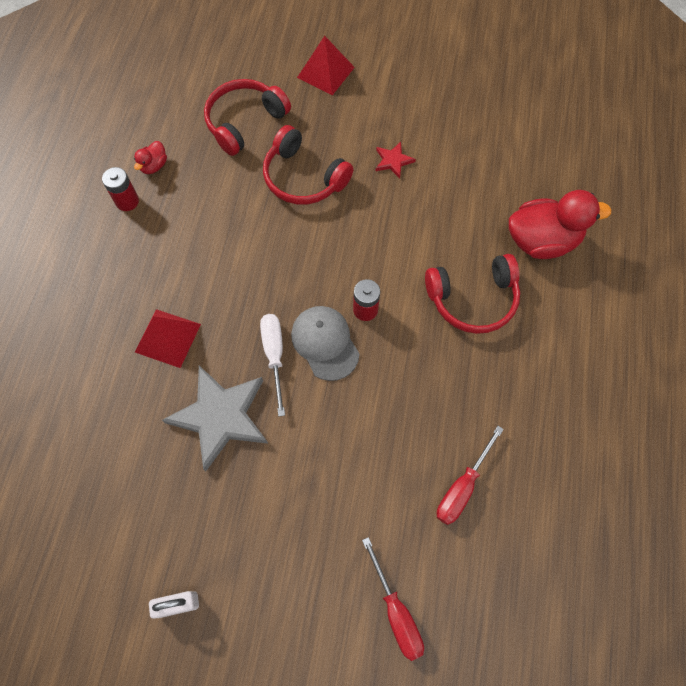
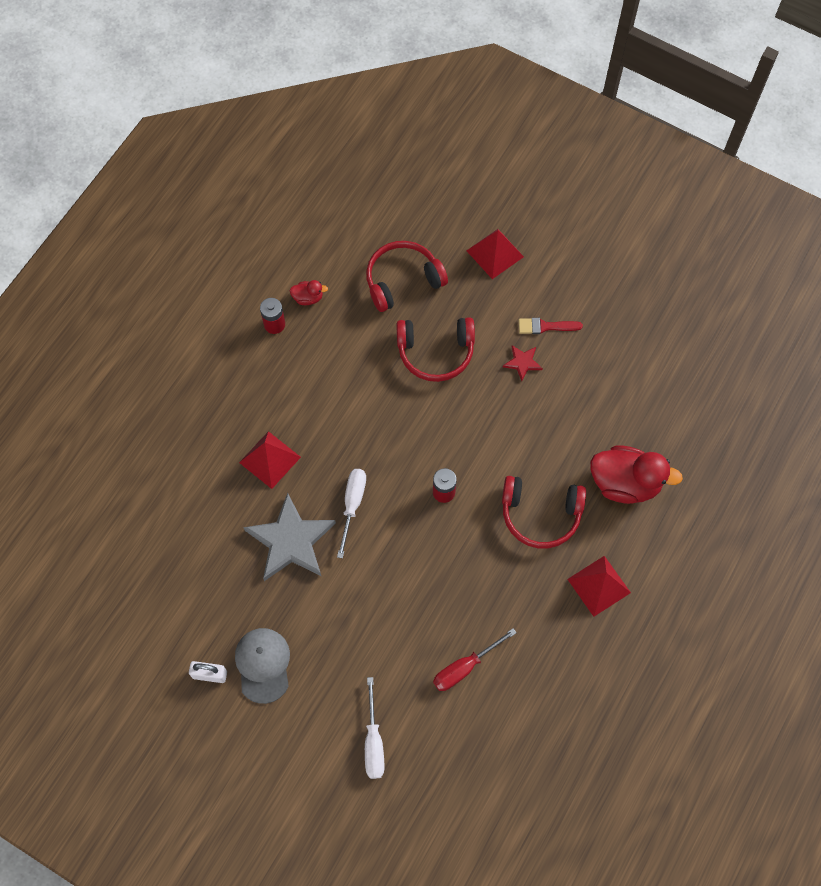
camera: 20 degrees right, 0 degrees up
(154, 166) = (308, 298): red duck -> red duck turned 135 degrees counterclockwise
(303, 178) = (435, 352): red headphones -> red headphones turned 60 degrees counterclockwise
(325, 343) = (398, 509): grey cap -> grey cap (263, 665)
(396, 611) = (373, 741): red screwdriver -> white screwdriver
(401, 122) = (546, 326): none -> red brush
(562, 350) = (598, 586): none -> red pyramid

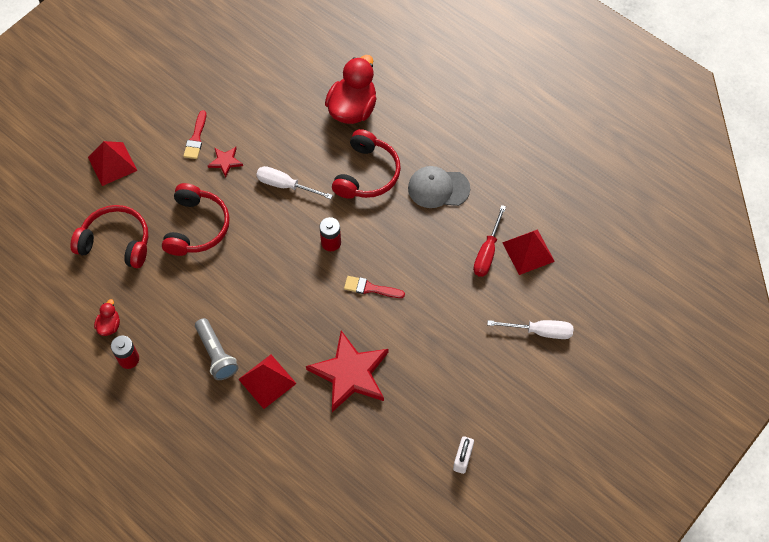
camera: 80 degrees left, 5 degrees down
(263, 665) = (461, 411): grey cap -> grey cap (438, 188)
(291, 541) = (350, 373): grey star -> red star
(292, 404) = (216, 354): none -> grey flashlight
(352, 505) = (327, 317): white screwdriver -> white screwdriver (285, 185)
(395, 544) = (370, 288): none -> red brush
(402, 280) = (116, 242): red headphones -> red headphones turned 120 degrees clockwise
(465, 667) = (487, 252): red screwdriver -> red screwdriver turned 45 degrees clockwise
(598, 586) = (435, 144): red pyramid -> red pyramid (528, 252)

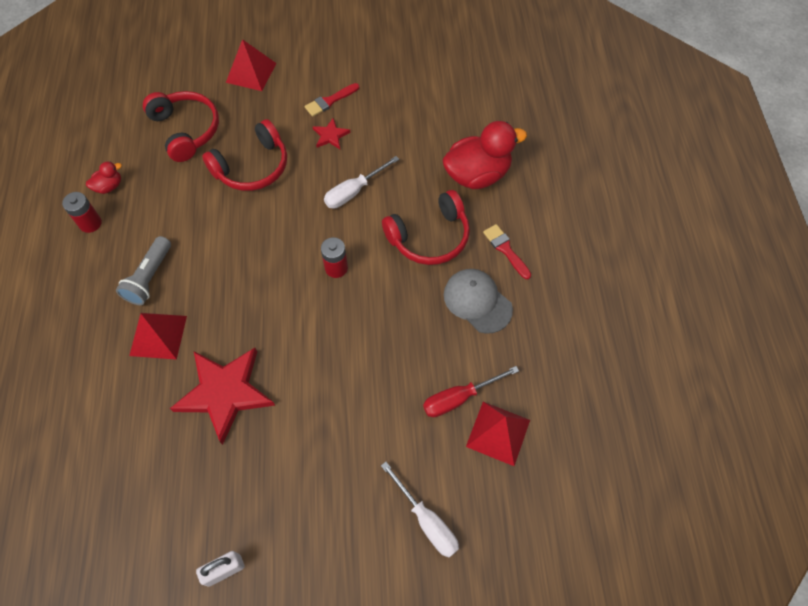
camera: 45 degrees right, 0 degrees up
(285, 185) = (354, 191): white screwdriver -> white screwdriver turned 105 degrees counterclockwise
(370, 288) = (324, 335): red brush -> red brush (506, 250)

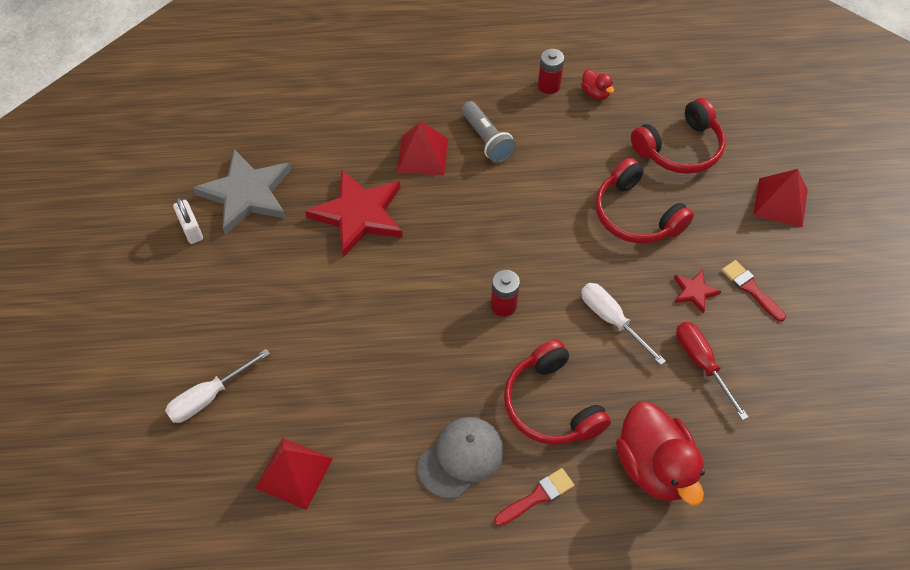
camera: 90 degrees right, 5 degrees down
(149, 278) = (487, 140): grey flashlight -> grey flashlight turned 135 degrees counterclockwise
(182, 512) = (247, 194): none -> grey star
(459, 398) = (338, 433): red screwdriver -> red screwdriver (701, 364)

